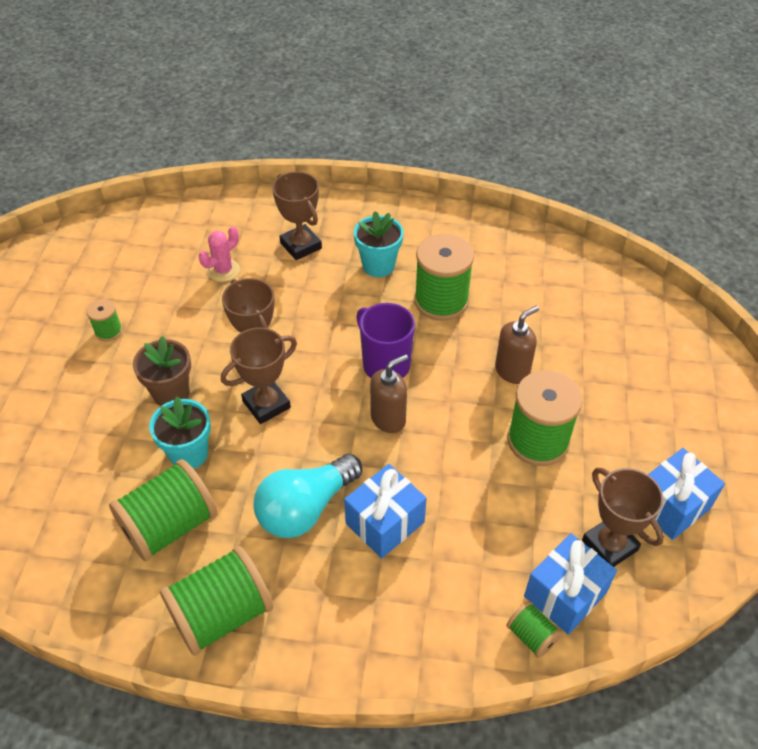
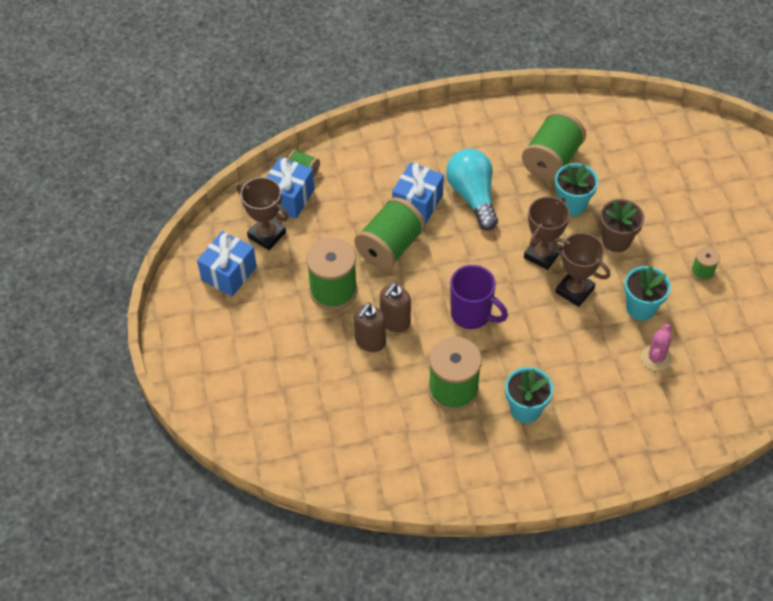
camera: 160 degrees right, 5 degrees up
(201, 317) = (641, 308): none -> turquoise flower pot
(222, 614) = (488, 127): green spool -> green spool (390, 247)
(301, 246) = (607, 408): brown trophy -> none
(306, 508) = (473, 196): turquoise light bulb -> turquoise light bulb turned 45 degrees counterclockwise
(388, 419) = (448, 272): brown soap dispenser -> brown soap dispenser (395, 322)

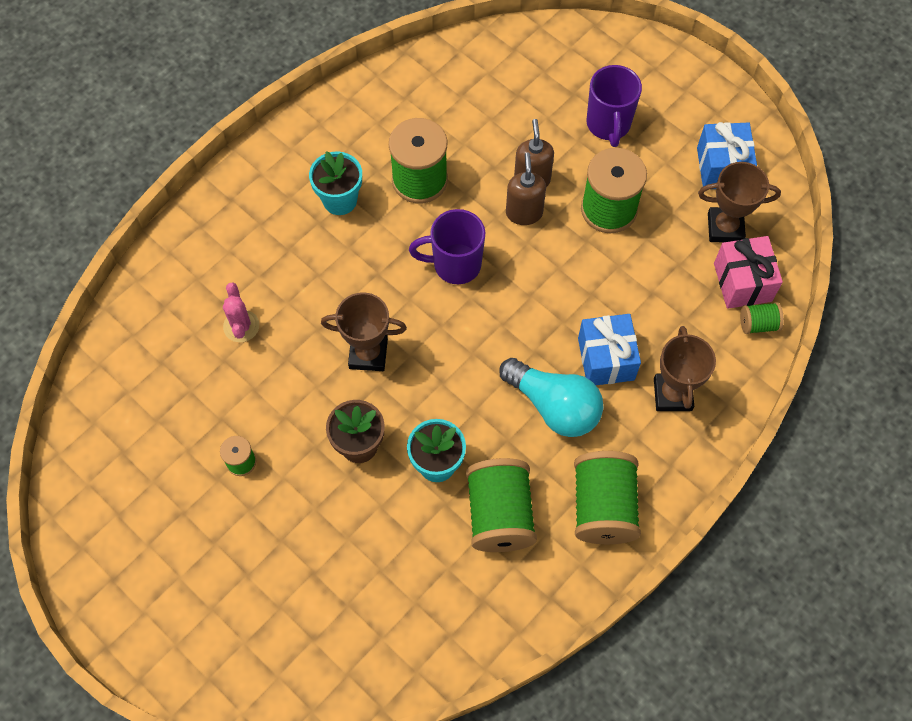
camera: 145 degrees right, 10 degrees up
(278, 349) = (608, 125): none -> purple mug
(289, 198) = (742, 282): blue gift -> pink gift
(390, 247) = (593, 289): green spool -> green spool (603, 507)
(542, 254) = (429, 377): brown trophy -> brown trophy (672, 394)
(641, 308) = (286, 375): turquoise flower pot -> none

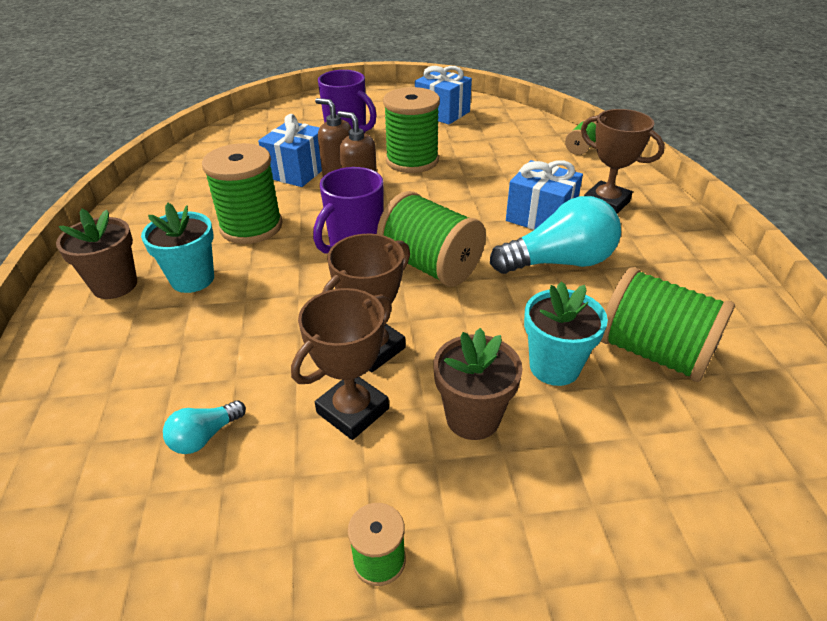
camera: 50 degrees left, 25 degrees down
(241, 326) = (205, 436): pink cactus -> turquoise light bulb
(298, 164) = (115, 285): none -> brown flower pot
(514, 143) = (297, 171): none -> blue gift
(603, 507) = (692, 284): green spool -> green spool (430, 265)
(725, 228) = (489, 129): brown trophy -> brown trophy (352, 411)
(742, 282) = (539, 140): pink gift -> none

